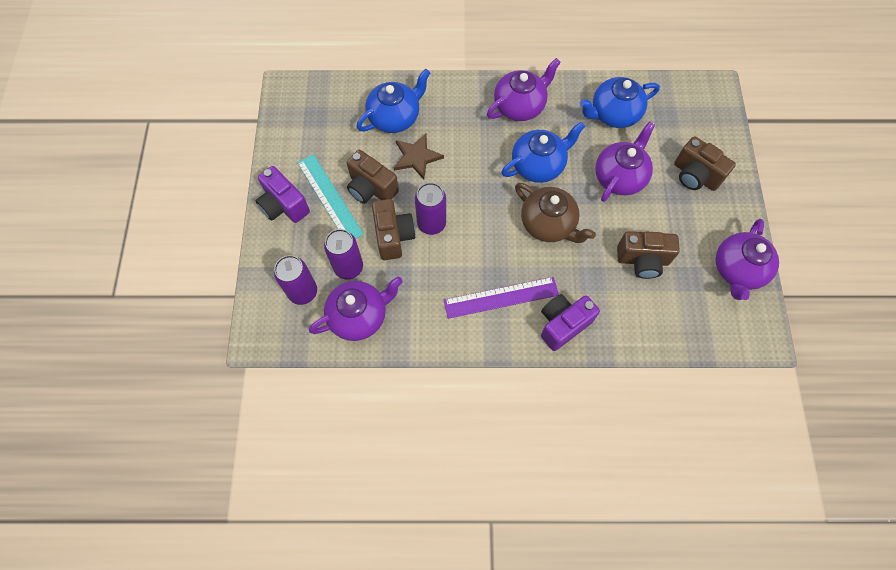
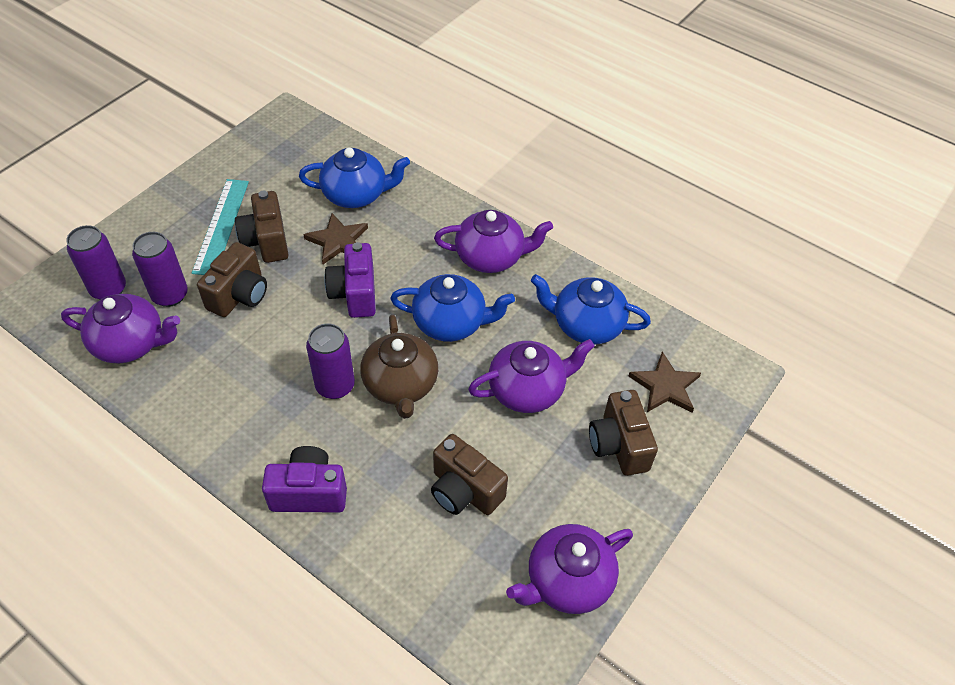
camera: 35 degrees right, 15 degrees down
(284, 205) = (176, 207): purple camera -> purple camera (355, 294)
(431, 223) = (286, 307): purple can -> purple can (335, 386)
(501, 297) = (276, 421): purple ruler -> none
(687, 123) = (665, 386): none -> brown star

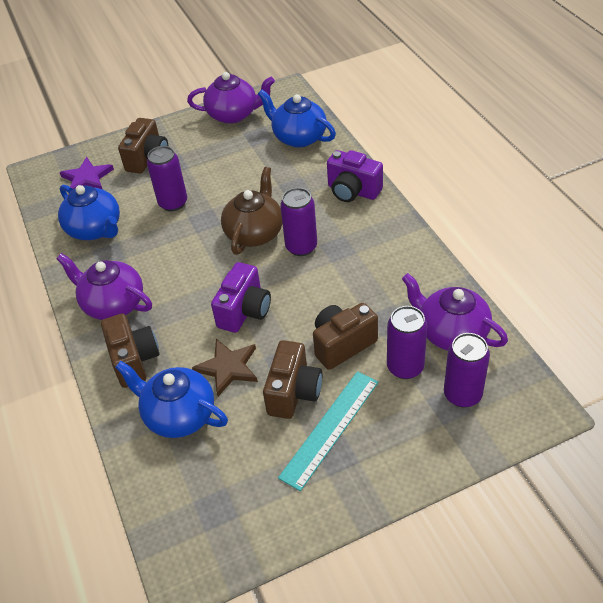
camera: 145 degrees left, 5 degrees down
(451, 323) = (187, 262): blue teapot -> blue teapot (298, 137)
(464, 490) = (257, 165): brown camera -> brown camera (134, 360)
(527, 390) = (173, 203): purple teapot -> purple can
(665, 386) = (87, 178): brown star -> purple star

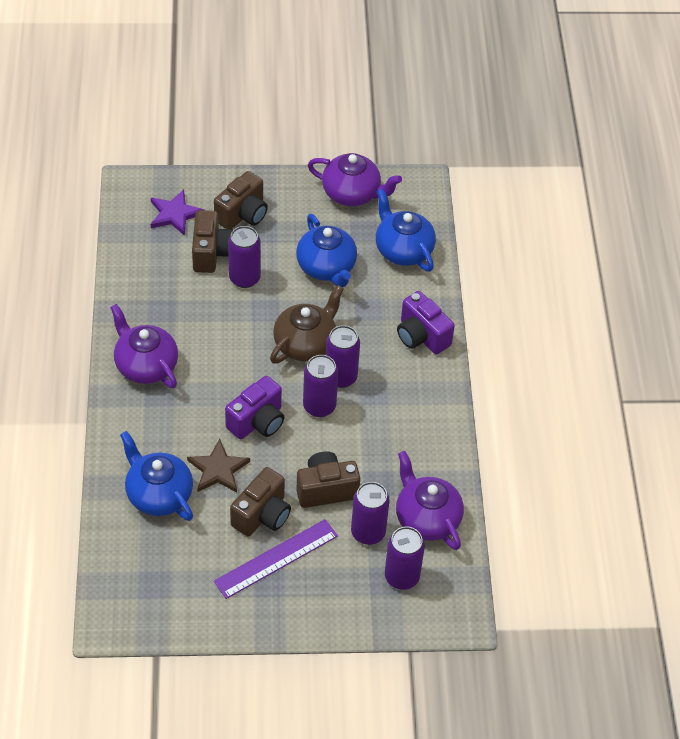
camera: 15 degrees right, 5 degrees up
(95, 229) = (160, 278): blue teapot -> blue teapot (327, 267)
(134, 360) = (142, 429): brown camera -> brown camera (211, 253)
(295, 277) = (319, 406): none -> purple can
(330, 428) = (276, 558): turquoise ruler -> purple ruler

